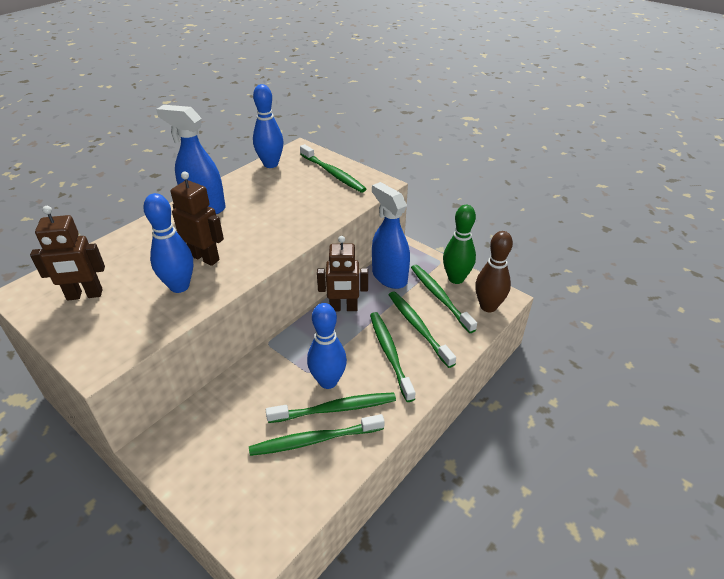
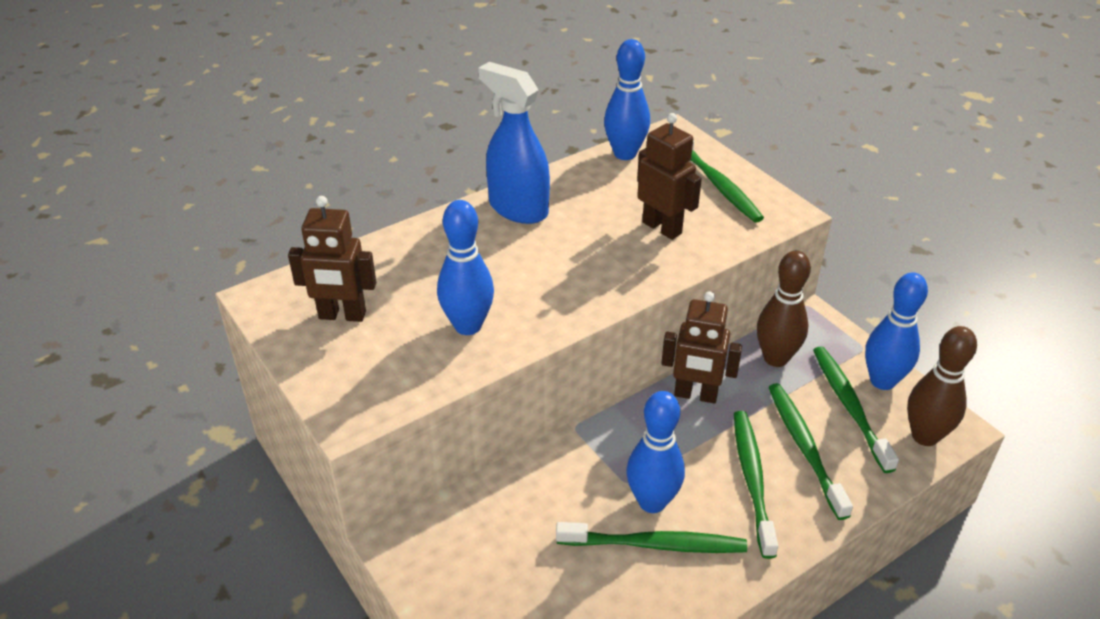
camera: 15 degrees right, 0 degrees up
(205, 258) = (508, 289): brown robot -> brown robot (662, 228)
(313, 440) = (616, 583): green toothbrush -> none
(389, 277) = (775, 358): blue spray bottle -> brown bowling pin
(456, 279) = (882, 381): green bowling pin -> blue bowling pin

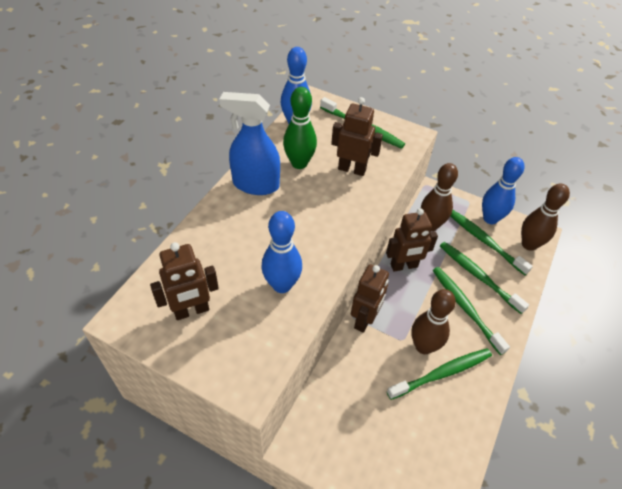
camera: 30 degrees left, 10 degrees up
(589, 439) = (364, 320): none -> brown robot
(594, 201) = (299, 163): none -> green bowling pin
(652, 502) = (423, 346): blue bowling pin -> brown bowling pin

